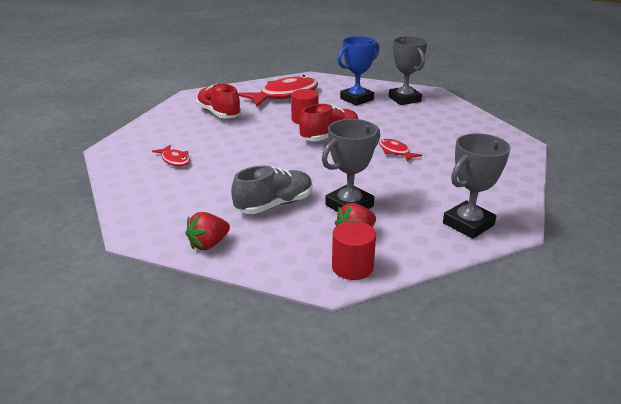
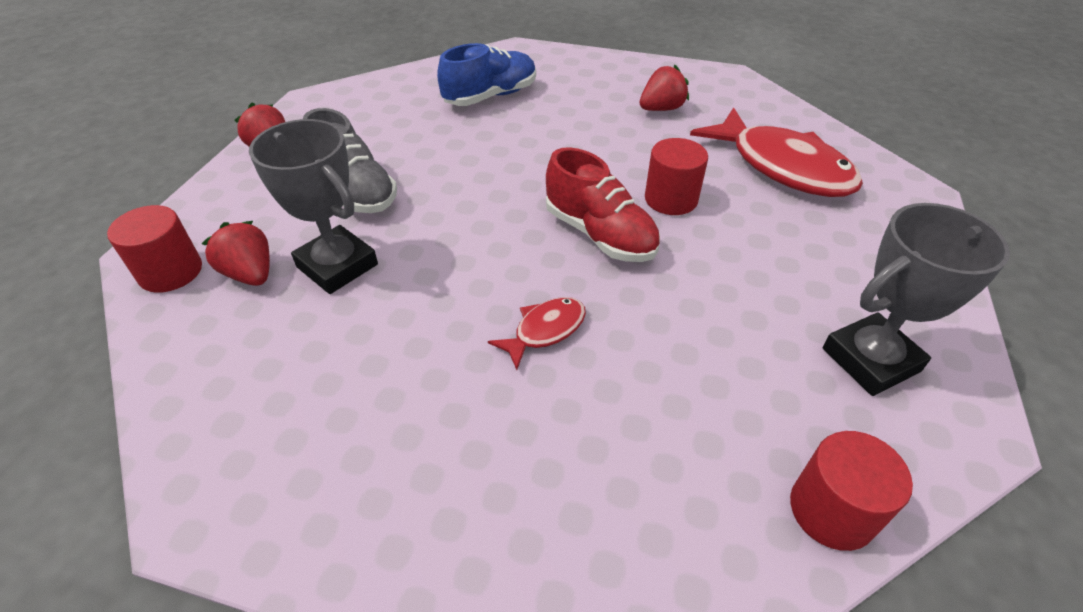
camera: 85 degrees right, 15 degrees up
(175, 160) = (490, 96): red fish -> blue shoe
(219, 114) = (661, 109): red shoe -> red strawberry
(356, 99) = (819, 269): blue trophy -> none
(467, 114) = (832, 510): none -> red cylinder
(468, 224) = (234, 431): grey trophy -> none

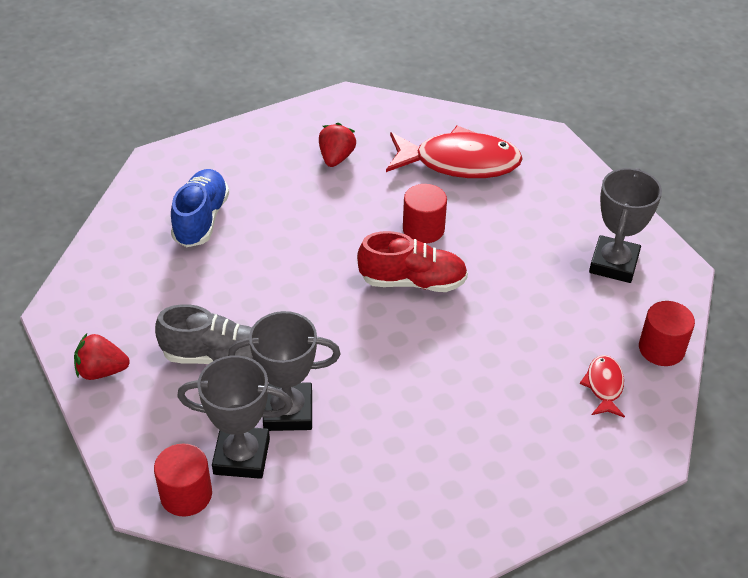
camera: 45 degrees left, 0 degrees up
(250, 274) = (241, 456): red strawberry -> grey trophy
(545, 330) = (455, 360): red fish -> red fish (604, 386)

